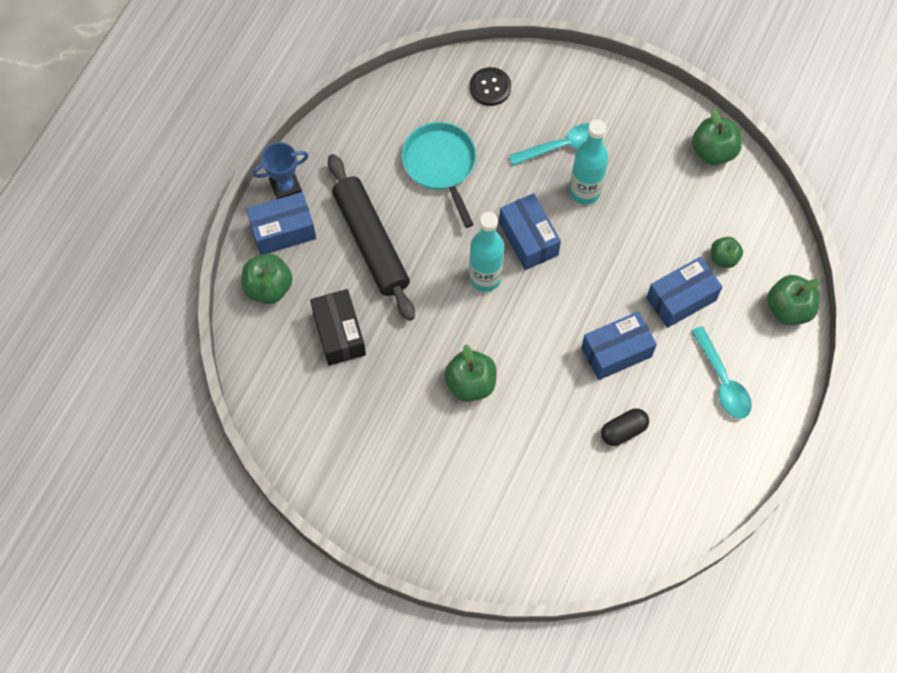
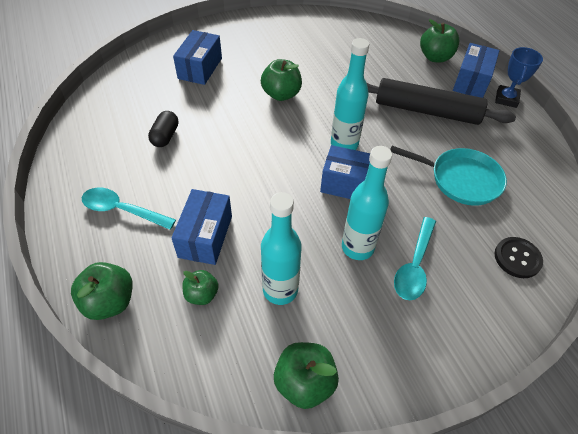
camera: 130 degrees right, 15 degrees down
(339, 333) = (375, 65): black box -> none
(616, 352) = (215, 170): blue box -> blue box (200, 68)
(669, 213) = (280, 290): none -> turquoise bottle

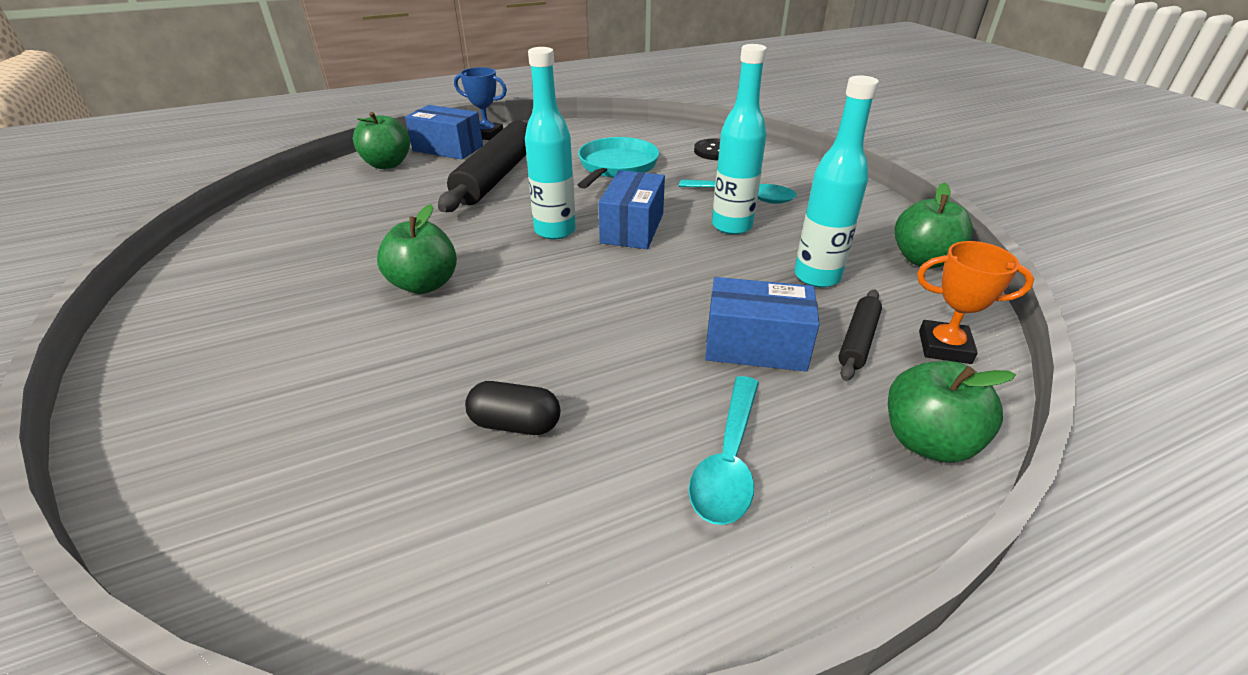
camera: 90 degrees left, 15 degrees down
(186, 347) = (944, 347): none -> orange trophy
(200, 68) = (290, 394): blue box -> none
(202, 294) = (858, 340): green apple -> black rolling pin

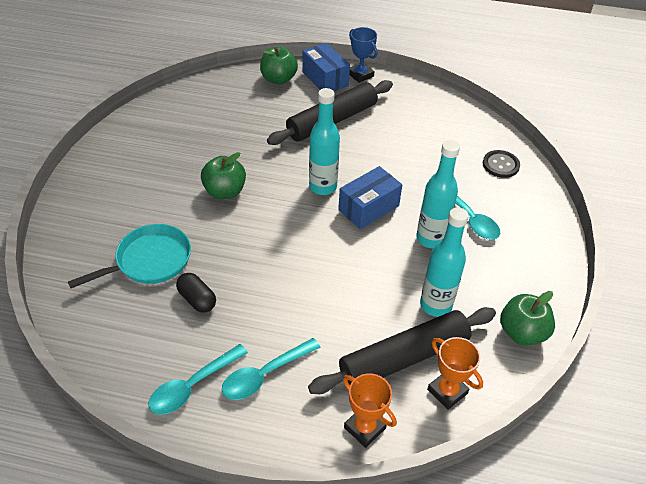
camera: 35 degrees right, 10 degrees up
(616, 166) = (414, 147): turquoise pan -> turquoise pan (149, 261)
(640, 550) = (192, 386): none -> turquoise spoon
(755, 346) = (346, 327): blue box -> none
(858, 340) = (404, 357): black rolling pin -> black rolling pin, size x2.09
(927, 441) = (365, 428): green apple -> orange trophy

